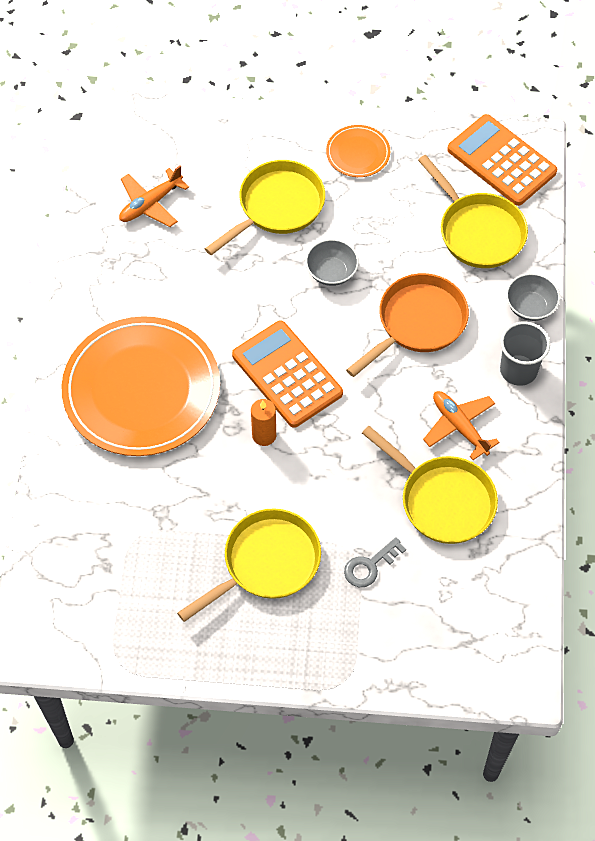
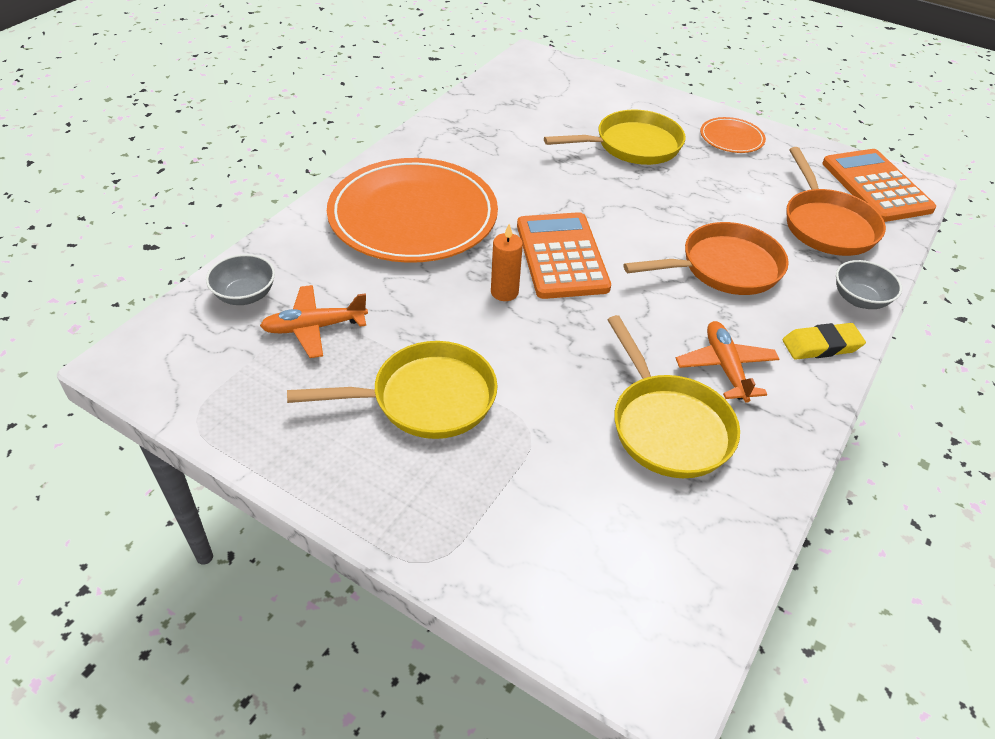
camera: 25 degrees right, 15 degrees down
(150, 204) = (520, 109): orange plane -> orange plane (314, 327)
(331, 272) = (656, 202): grey bowl -> grey bowl (245, 295)
(370, 566) = (541, 452): grey key -> none
(478, 231) = (827, 225): yellow pan -> orange pan
(518, 370) = (821, 345): grey cup -> yellow eraser

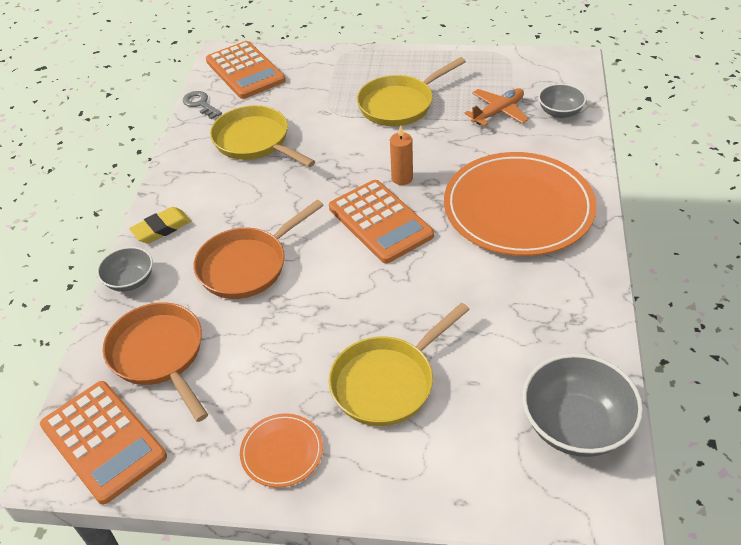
camera: 160 degrees right, 0 degrees up
(517, 87) = (575, 425): none -> grey bowl
(636, 604) = (245, 71): none -> orange calculator
(725, 367) = (228, 187): orange plane -> none
(740, 550) = (200, 104): none -> grey key

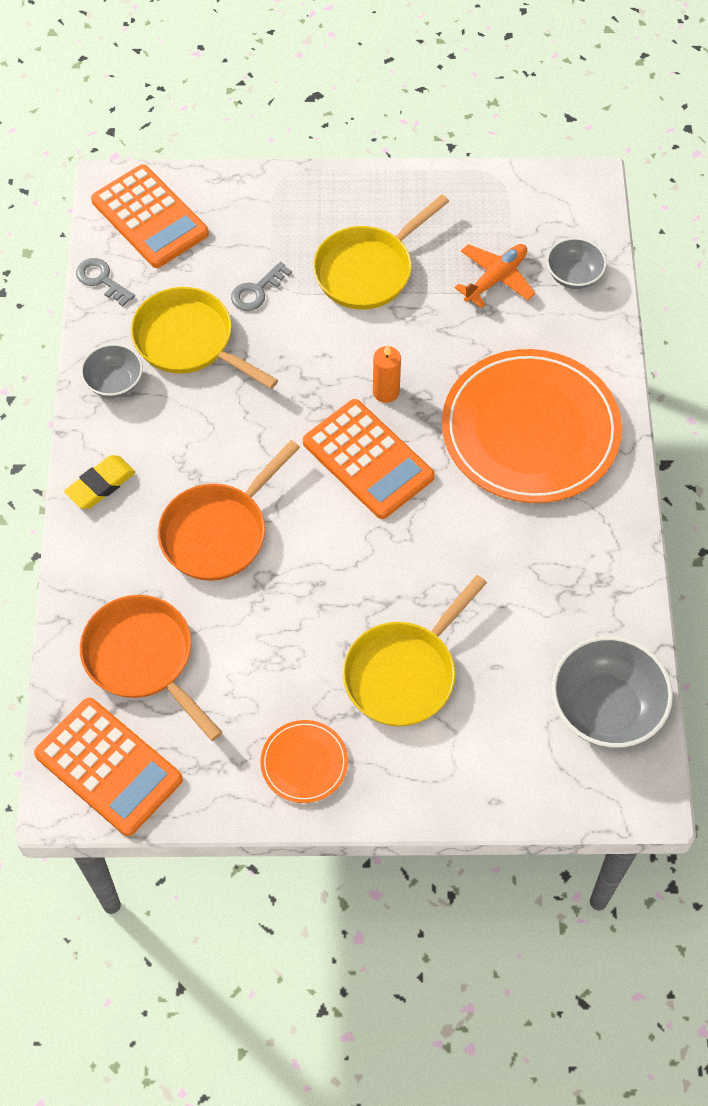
camera: 10 degrees left, 15 degrees up
(130, 281) = (82, 563): grey bowl -> grey bowl (114, 382)
(313, 114) = (257, 291): none -> grey key

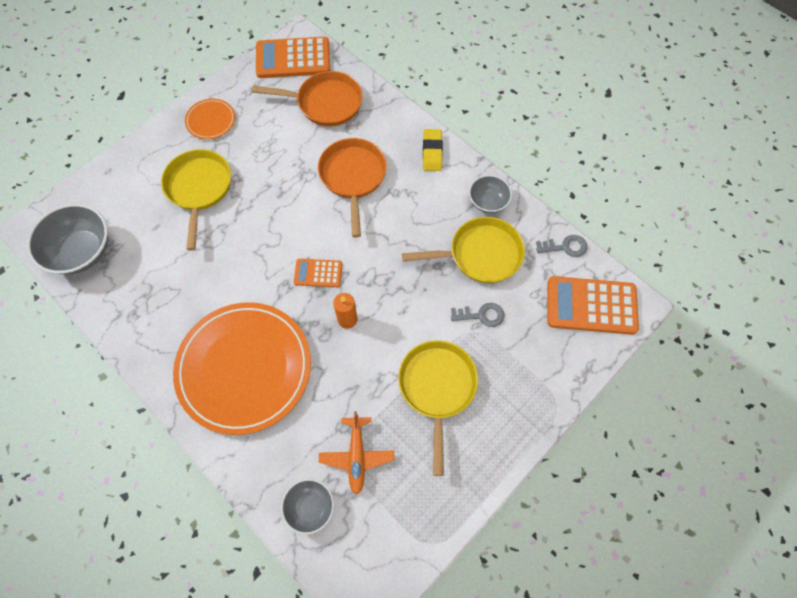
camera: 135 degrees right, 5 degrees up
(257, 291) = (481, 315): grey key -> grey key turned 90 degrees clockwise
(368, 460) = (318, 273): orange calculator -> orange calculator, size x0.54

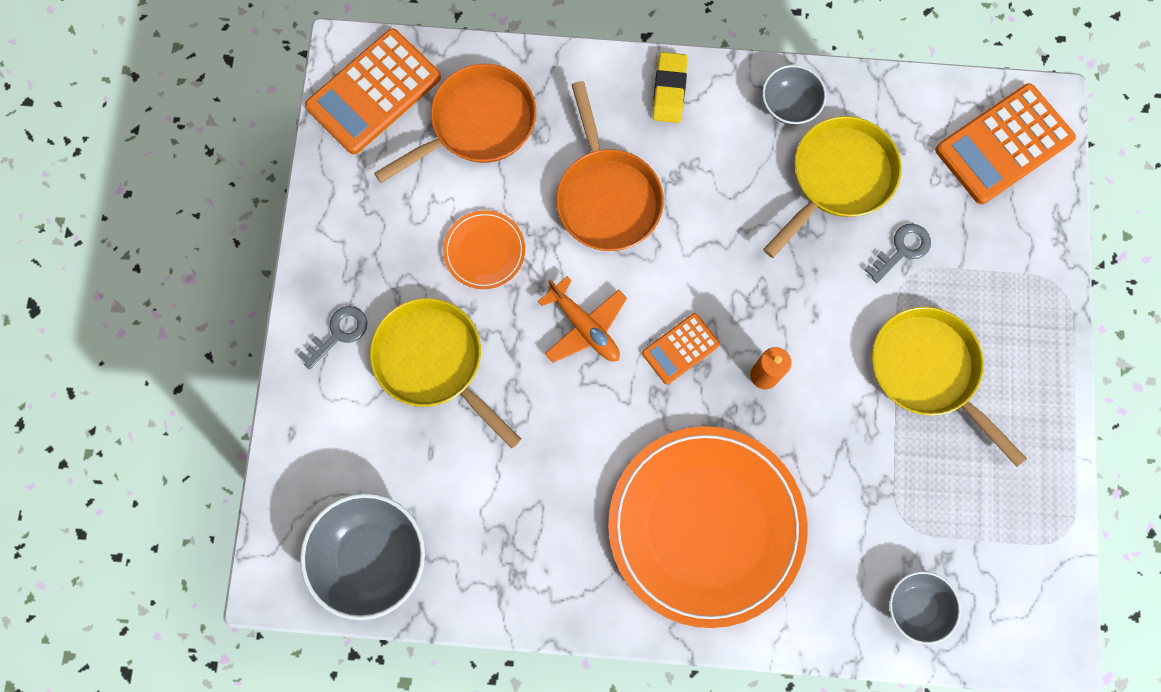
camera: 40 degrees left, 10 degrees up
(211, 120) = (354, 261): orange plate -> orange plate (484, 251)
(353, 177) = (607, 197): orange pan -> orange pan turned 150 degrees counterclockwise
(357, 456) = (914, 514): orange plane -> orange plane (584, 327)
(432, 152) = (669, 90): yellow eraser -> yellow eraser turned 45 degrees clockwise
(565, 247) = (920, 95): grey key -> grey key (338, 334)

